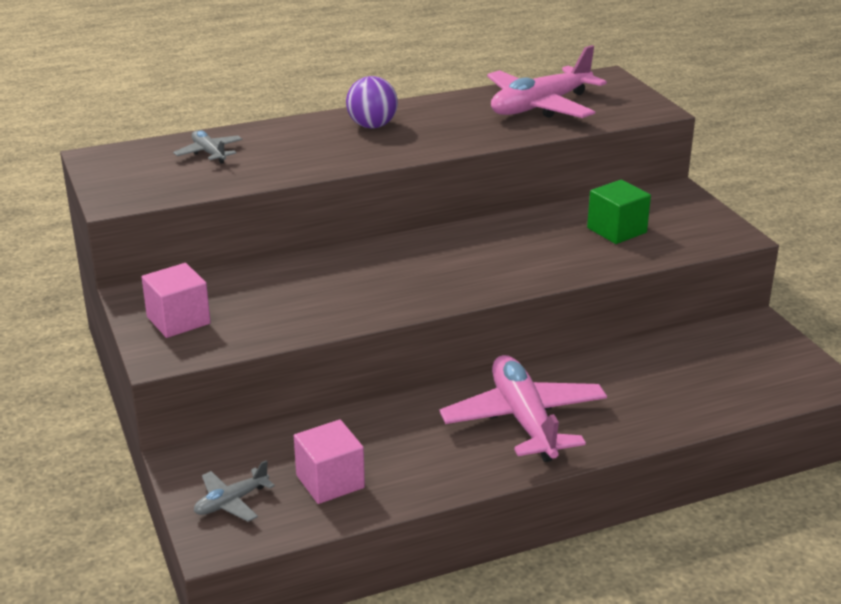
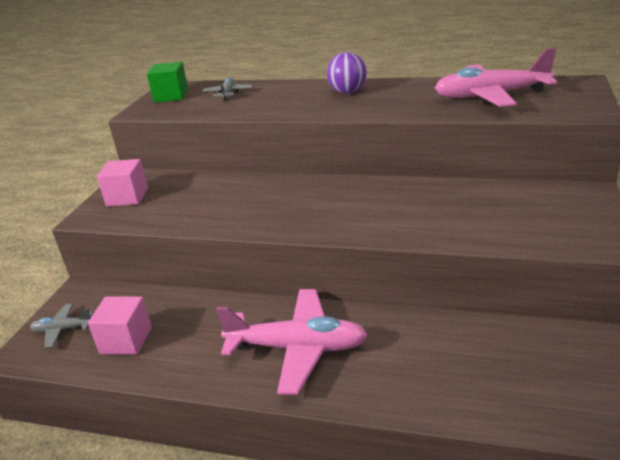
camera: 40 degrees right, 0 degrees up
(524, 420) = (297, 348): pink plane -> pink plane turned 75 degrees clockwise
(616, 230) = (491, 211): green cube -> green cube (171, 96)

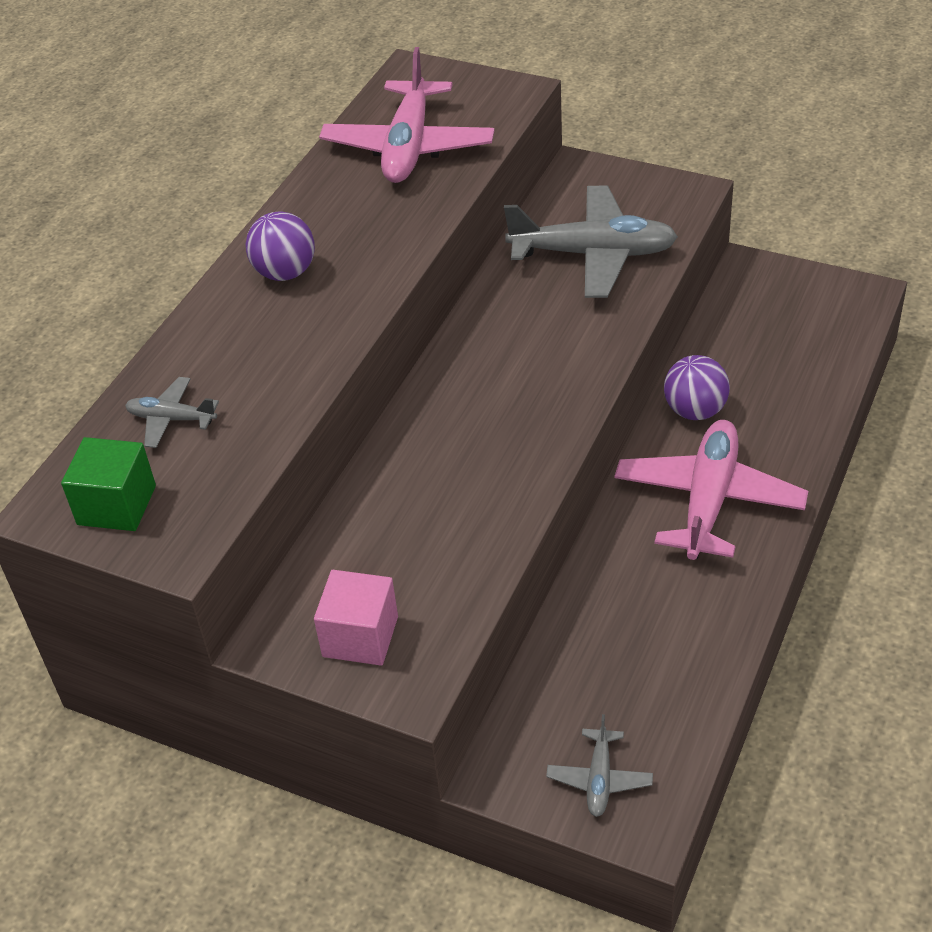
camera: 80 degrees left, 15 degrees up
(126, 340) = (648, 688): pink cube -> none
(394, 329) = (695, 410): none -> purple ball
(484, 213) = (593, 254): none -> grey plane

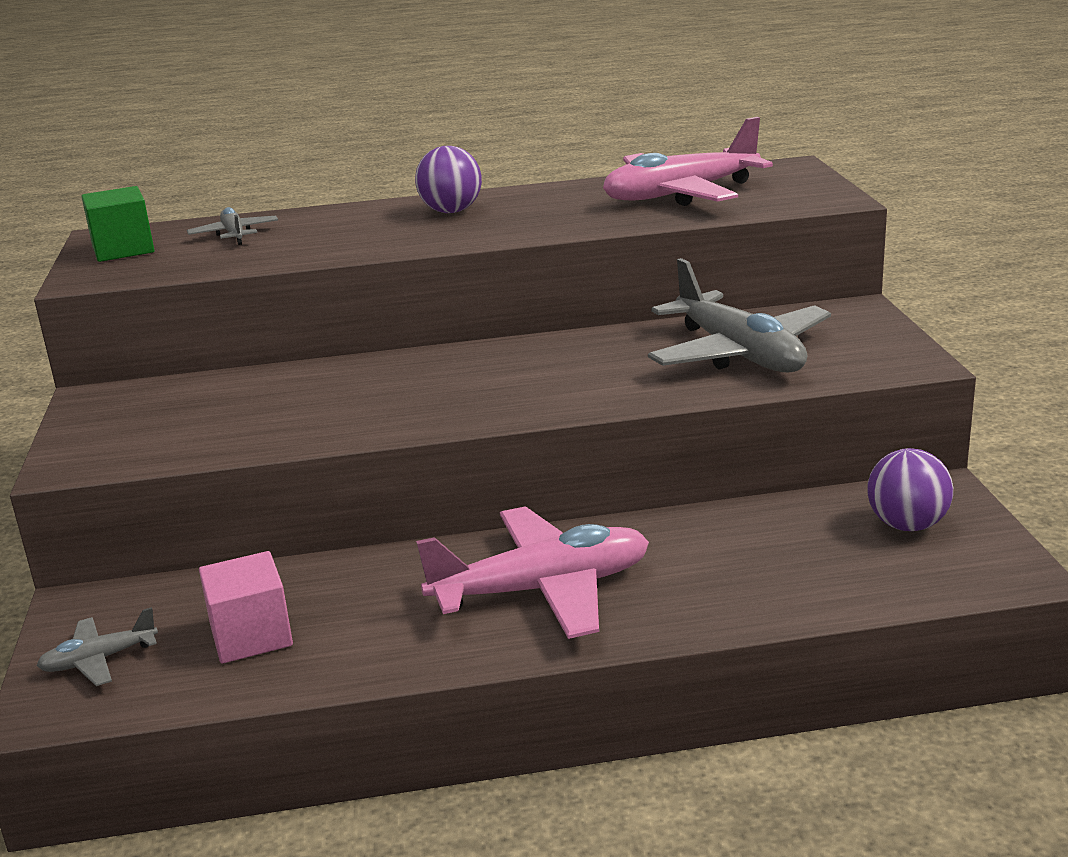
camera: 55 degrees right, 20 degrees down
(360, 636) = (119, 426): pink cube -> pink cube (251, 636)
(695, 410) = (670, 537): purple ball -> purple ball (907, 525)

